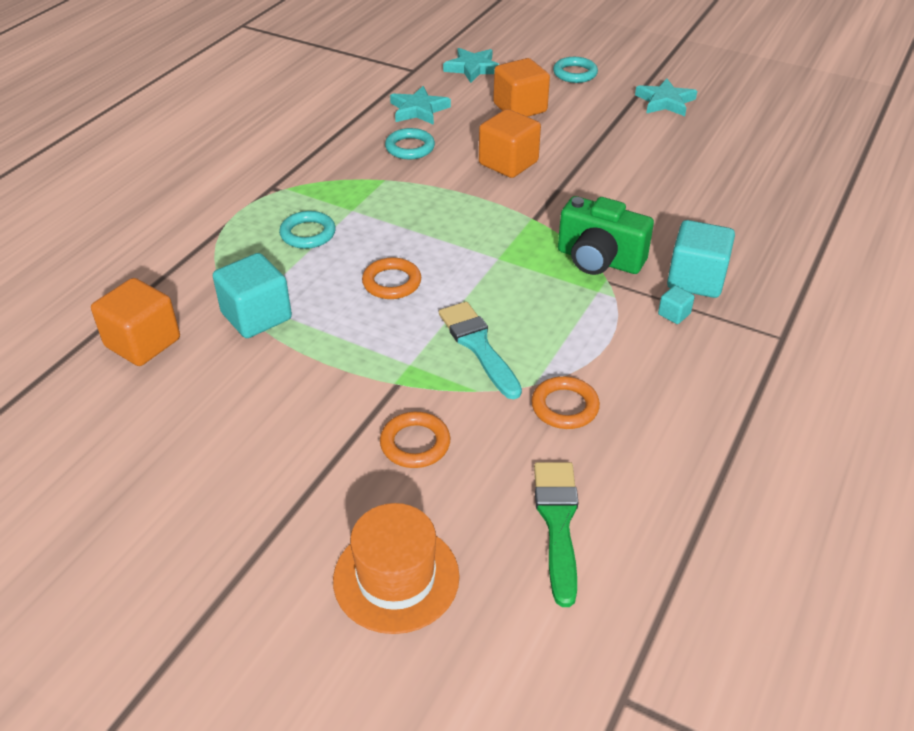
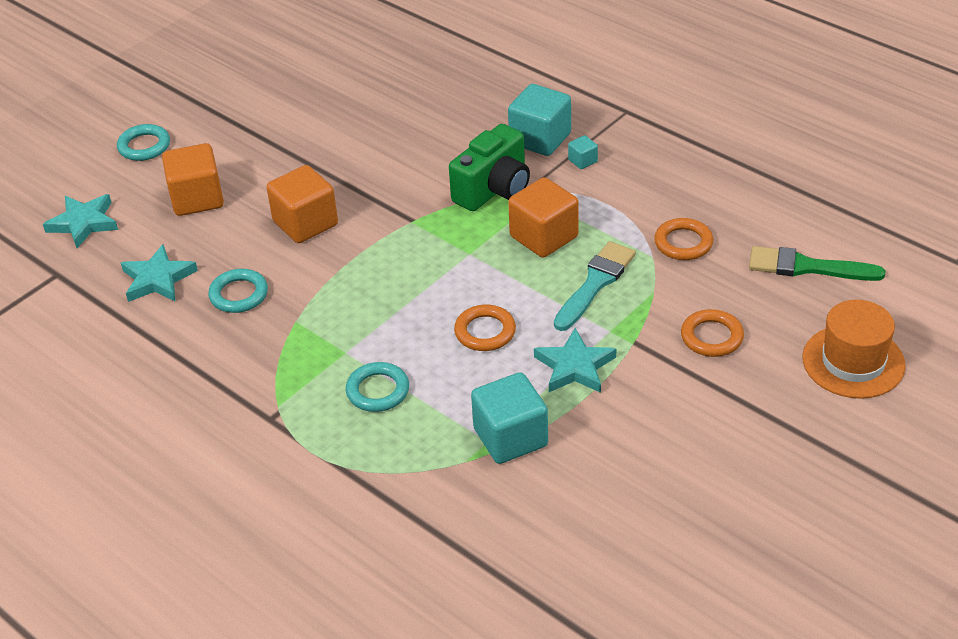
camera: 75 degrees left, 0 degrees up
(143, 343) = (530, 532): orange cube -> orange cube (544, 237)
(478, 346) = (595, 283): turquoise brush -> turquoise brush turned 135 degrees clockwise
(665, 102) = (240, 95): turquoise star -> turquoise star (575, 366)

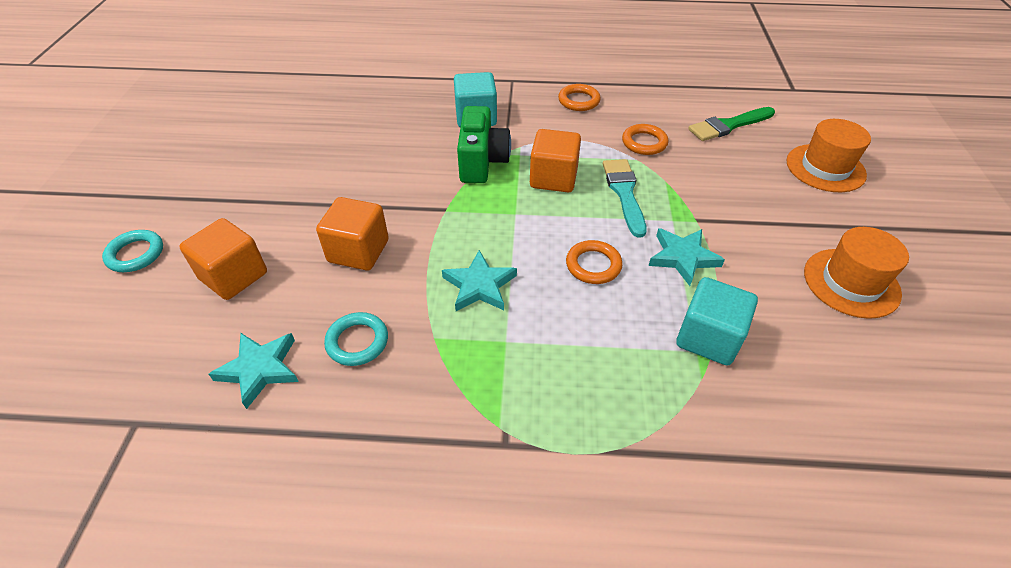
camera: 40 degrees left, 5 degrees up
(84, 223) = (125, 354): turquoise star -> turquoise star (479, 285)
(378, 391) = (568, 359): turquoise ring -> none
(582, 161) = (520, 119): turquoise cube -> none
(708, 470) = (851, 283): none -> orange hat
(711, 337) = (735, 192): orange ring -> orange ring (578, 101)

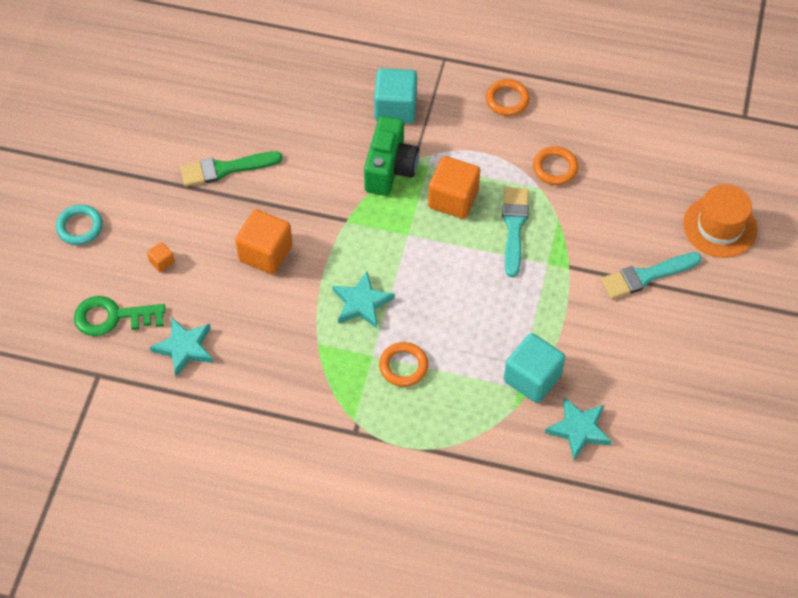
camera: 10 degrees right, 10 degrees up
(164, 346) = (112, 317): none -> green key
(234, 276) = (162, 262): orange cube -> orange cube, size x0.46
(357, 342) = (258, 337): turquoise ring -> none
(593, 265) = (461, 298): orange ring -> orange ring (403, 366)
(683, 257) = (541, 303): turquoise star -> turquoise star (579, 429)
(728, 125) = (649, 158): green brush -> green brush (225, 169)
(779, 218) = (646, 276): none -> turquoise brush
(851, 283) = (674, 350): orange hat -> none

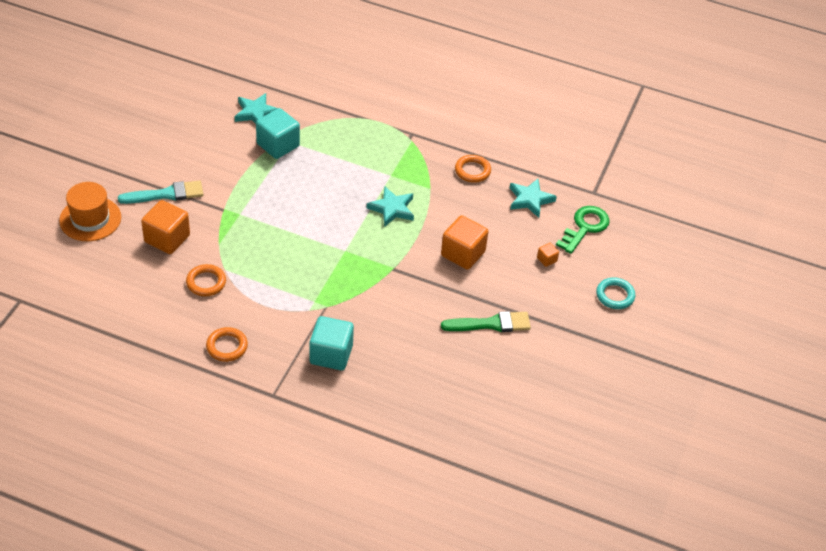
camera: 175 degrees left, 10 degrees down
(112, 317) = (585, 227): green key -> green key turned 60 degrees counterclockwise
(390, 169) = (348, 303): green camera -> none
(403, 366) = (369, 165): orange ring -> orange ring (472, 171)
(453, 199) = (300, 271): orange cube -> orange cube (167, 239)
(514, 227) = (257, 243): turquoise brush -> none

